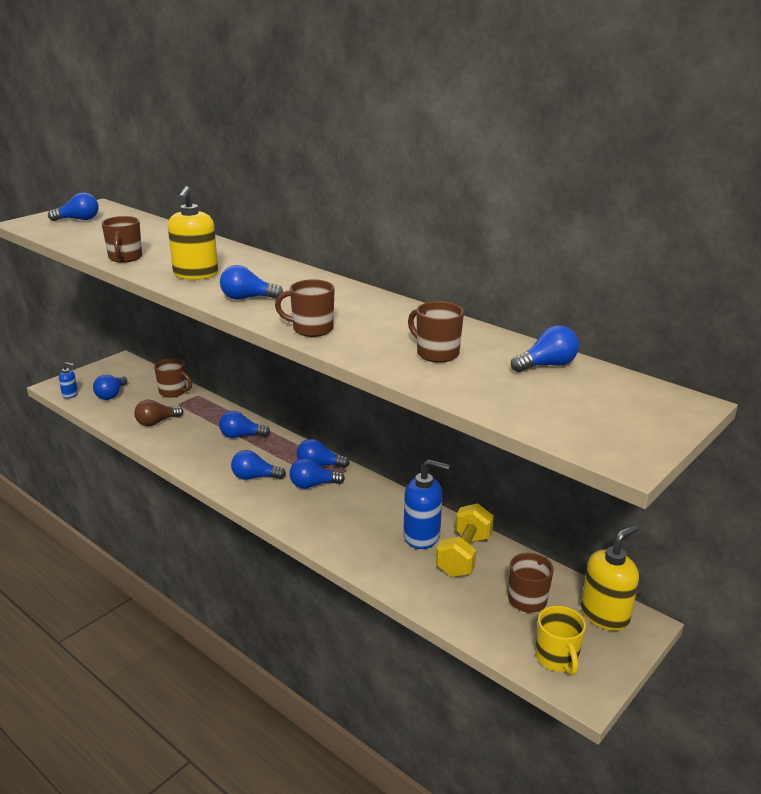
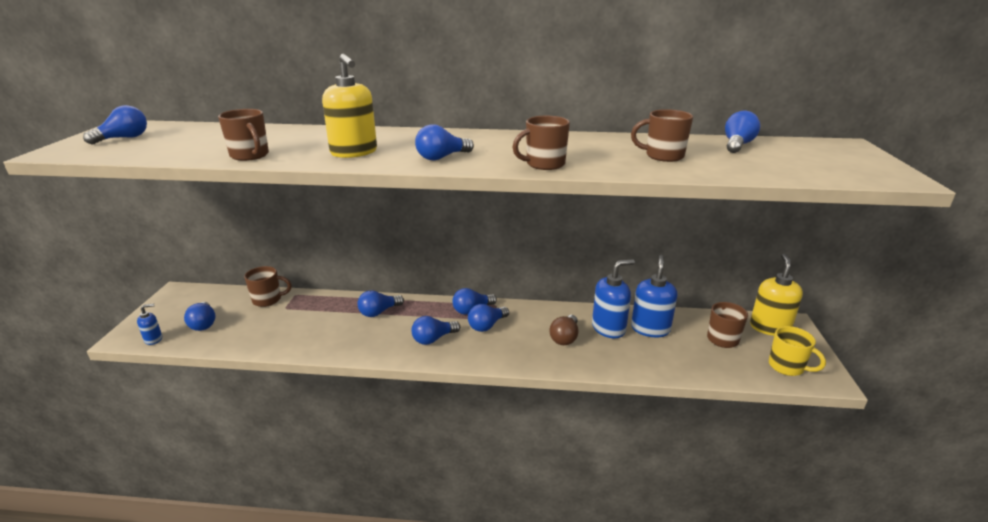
camera: 35 degrees left, 0 degrees up
(156, 422) = (284, 330): brown light bulb -> brown light bulb (565, 338)
(464, 555) = (650, 329): yellow dumbbell -> blue soap dispenser

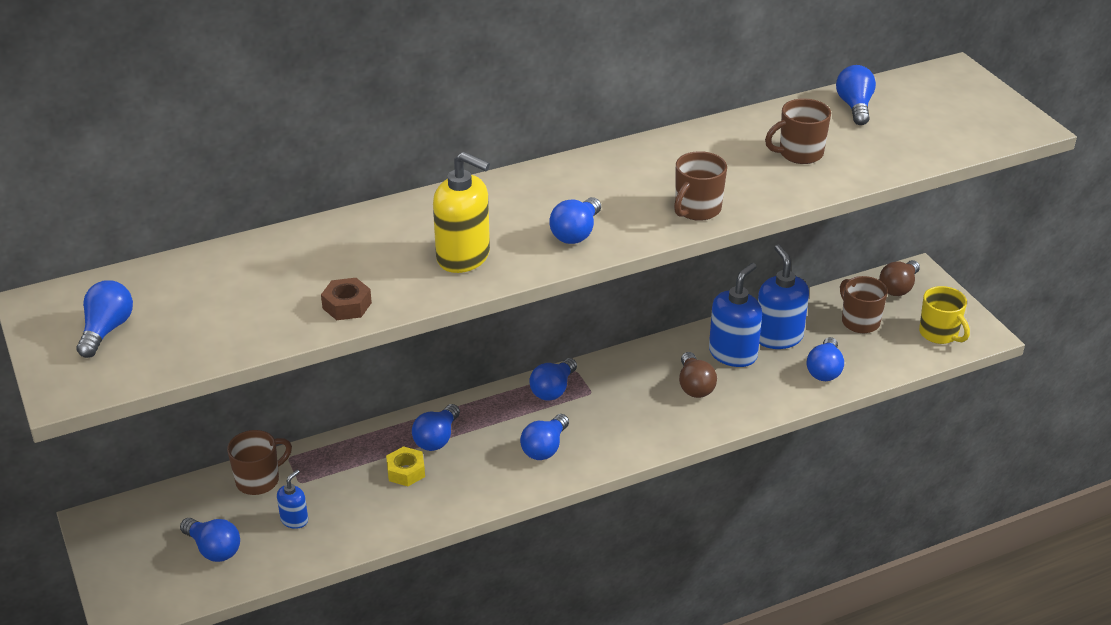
camera: 30 degrees left, 10 degrees up
(154, 339) = (173, 597): blue soap dispenser -> blue soap dispenser (294, 520)
(250, 156) = (347, 305): brown mug -> brown nut
(342, 322) = (406, 471): none -> yellow nut
(487, 326) = (592, 405): blue light bulb -> blue light bulb (824, 370)
(769, 327) = (898, 287): yellow soap dispenser -> brown light bulb
(787, 367) = (939, 334): yellow mug -> yellow mug turned 45 degrees clockwise

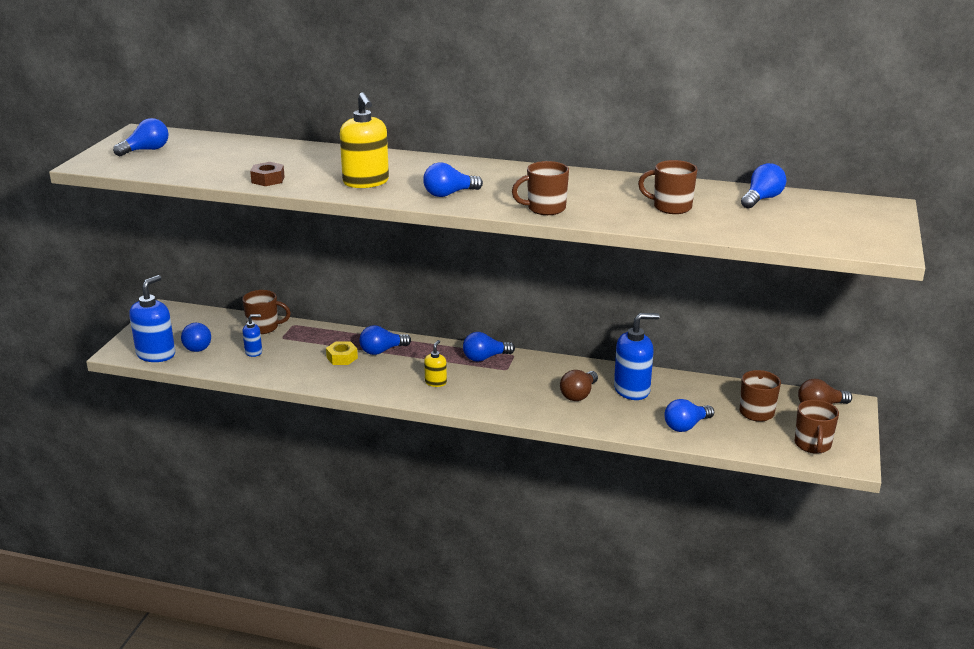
camera: 40 degrees right, 10 degrees down
(545, 448) = (435, 382): blue light bulb -> yellow soap dispenser
(778, 337) = (679, 395): blue soap dispenser -> blue soap dispenser (156, 354)
(939, 334) = (812, 445): yellow mug -> brown mug

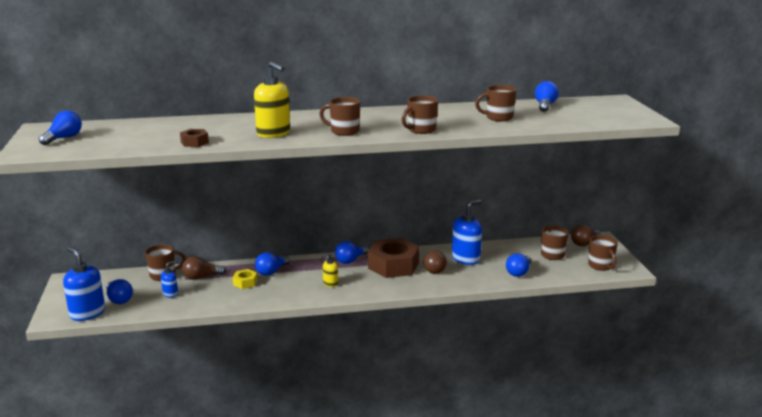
camera: 25 degrees left, 5 degrees down
(156, 354) = (87, 313): blue soap dispenser -> blue soap dispenser turned 45 degrees counterclockwise
(301, 339) = (201, 277): none -> brown light bulb
(435, 382) = (330, 283): yellow soap dispenser -> yellow soap dispenser turned 120 degrees counterclockwise
(449, 194) = (344, 131): blue light bulb -> brown mug
(531, 377) = (393, 265): none -> brown nut

